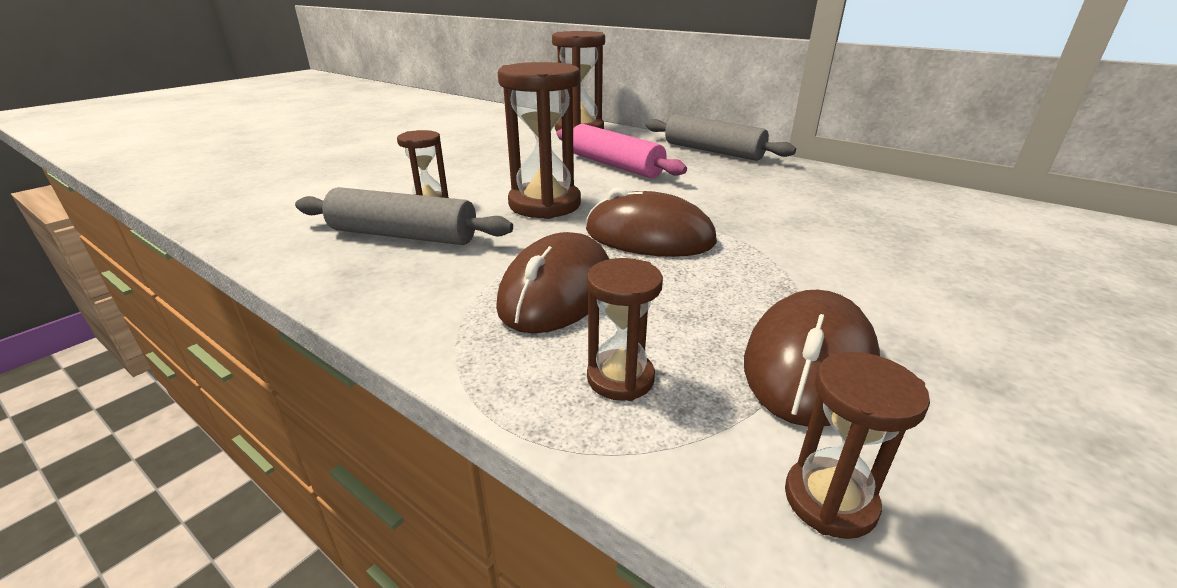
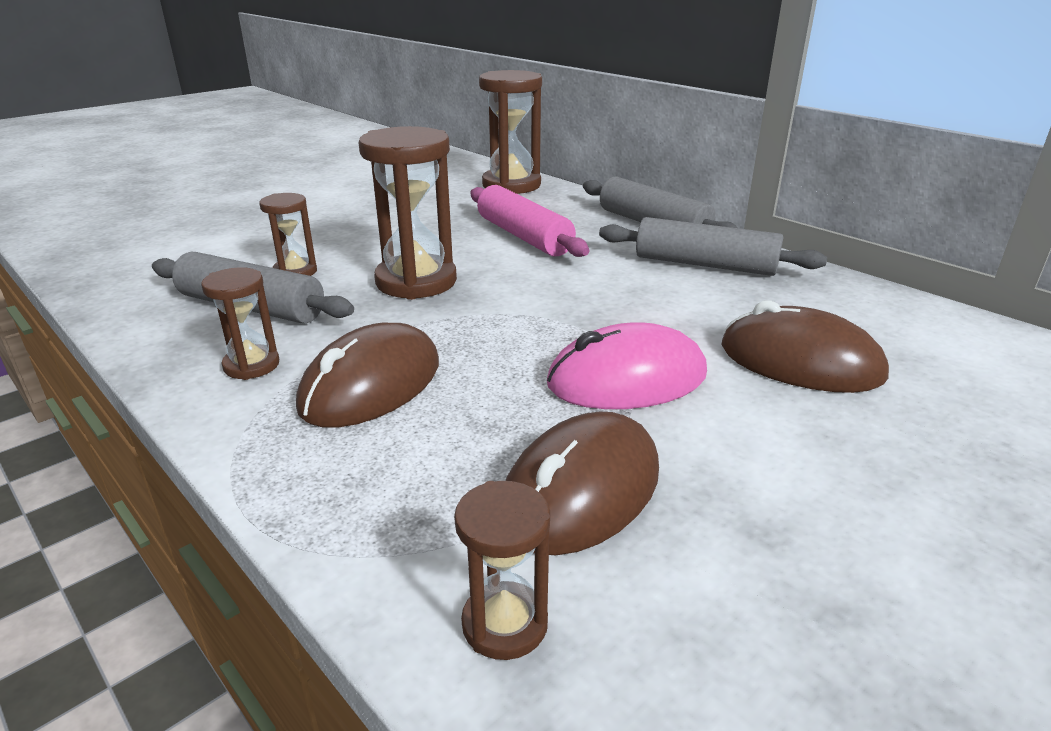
camera: 10 degrees right, 0 degrees up
(620, 378) = (380, 483): brown hourglass -> brown hourglass (251, 365)
(649, 237) = (506, 330): brown mouse -> brown mouse (800, 361)
(775, 177) = (705, 265): none -> grey rolling pin
(778, 267) = (627, 379): none -> pink mouse

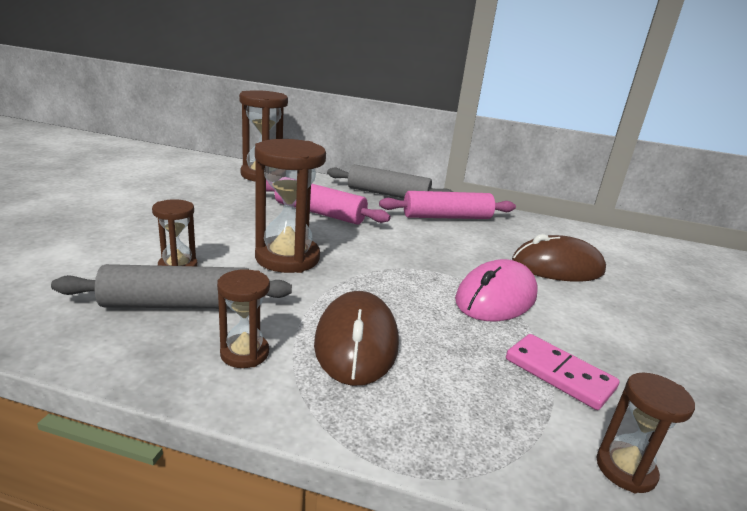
camera: 35 degrees left, 5 degrees down
(581, 491) = (559, 374): brown mouse -> pink domino
(705, 265) = (447, 217): grey rolling pin -> pink rolling pin

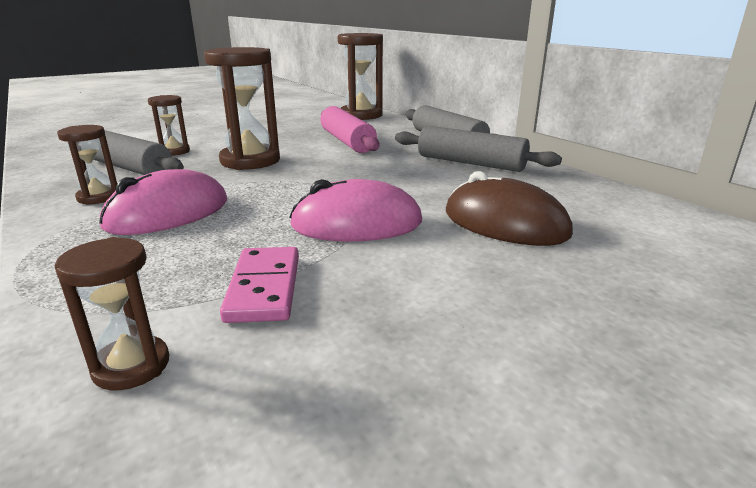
camera: 45 degrees right, 0 degrees up
(356, 343) = (168, 213): brown mouse -> pink mouse
(447, 217) = (470, 163): pink rolling pin -> grey rolling pin

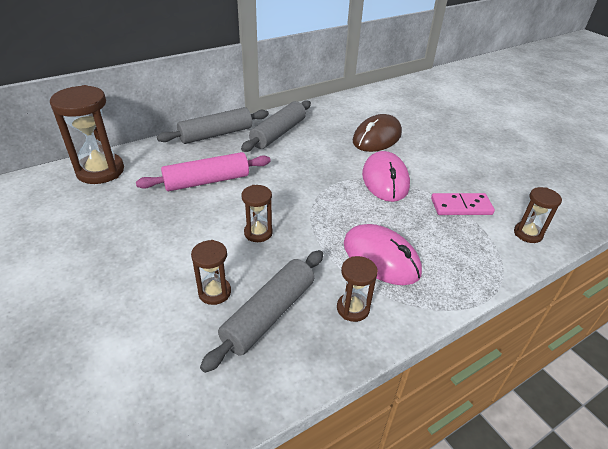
camera: 90 degrees left, 15 degrees up
(250, 161) = (258, 233): brown hourglass -> brown hourglass, size x0.54

